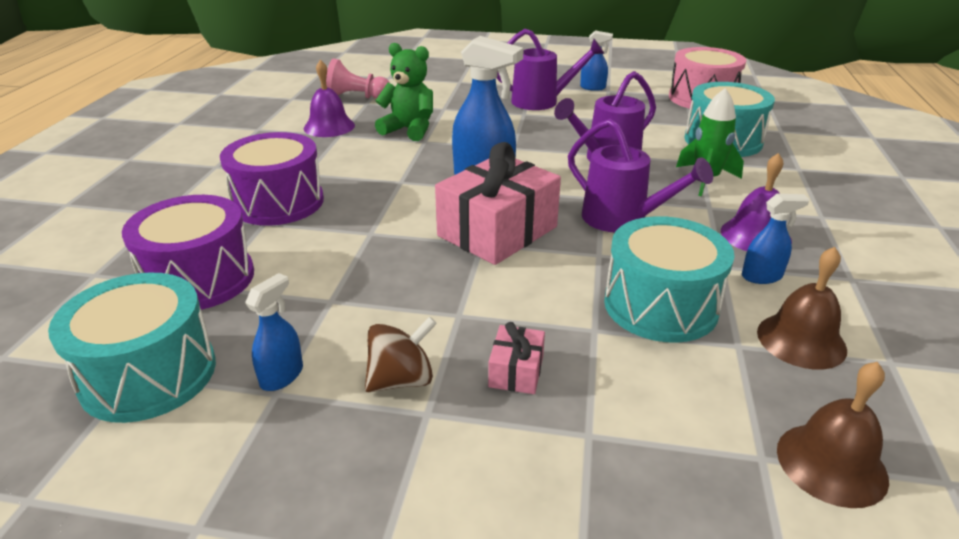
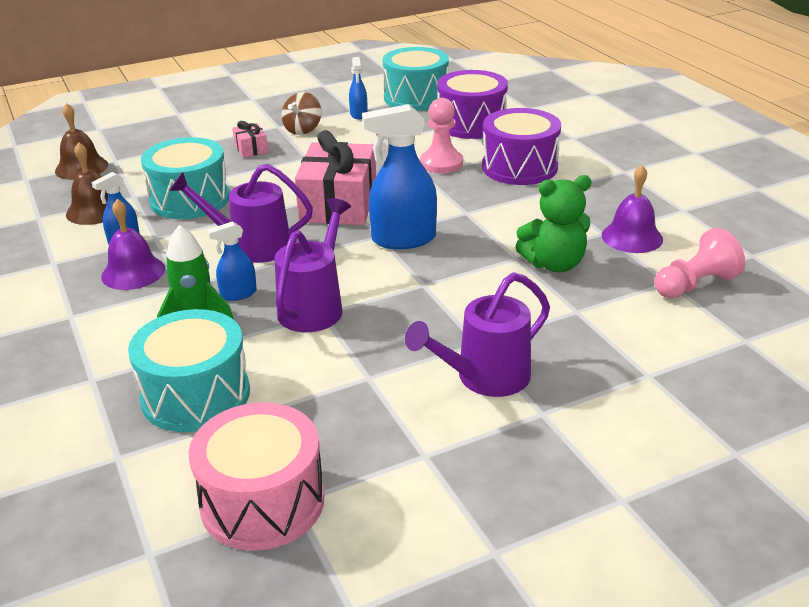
camera: 145 degrees right, 0 degrees up
(333, 237) = (441, 163): none -> pink pawn
(593, 87) = (453, 451): blue spray bottle -> blue spray bottle (238, 294)

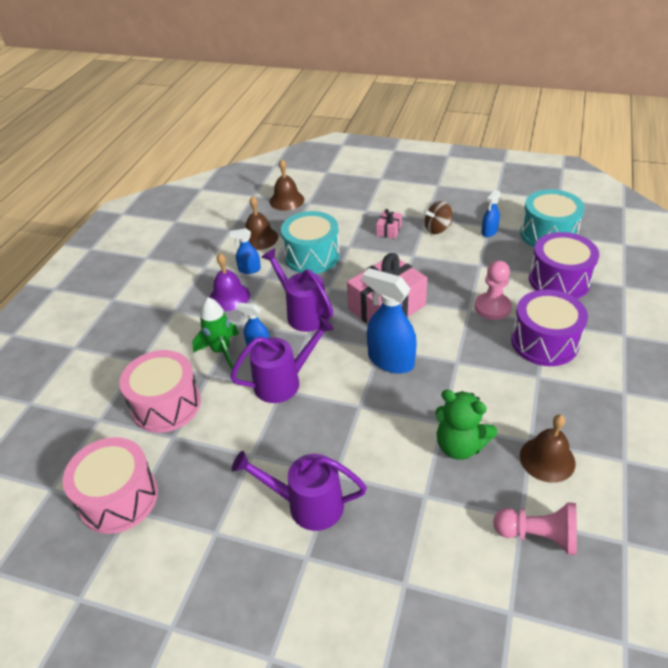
camera: 45 degrees right, 10 degrees up
(195, 395) = (166, 404): turquoise drum -> pink drum
(632, 237) = (547, 459): purple bell -> brown bell

